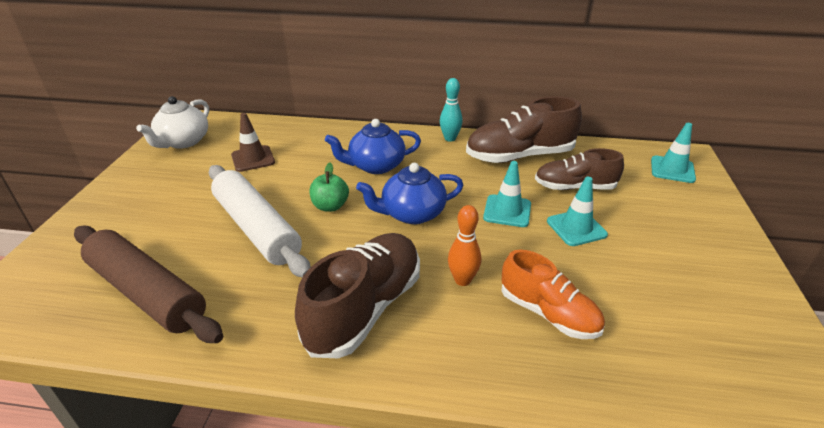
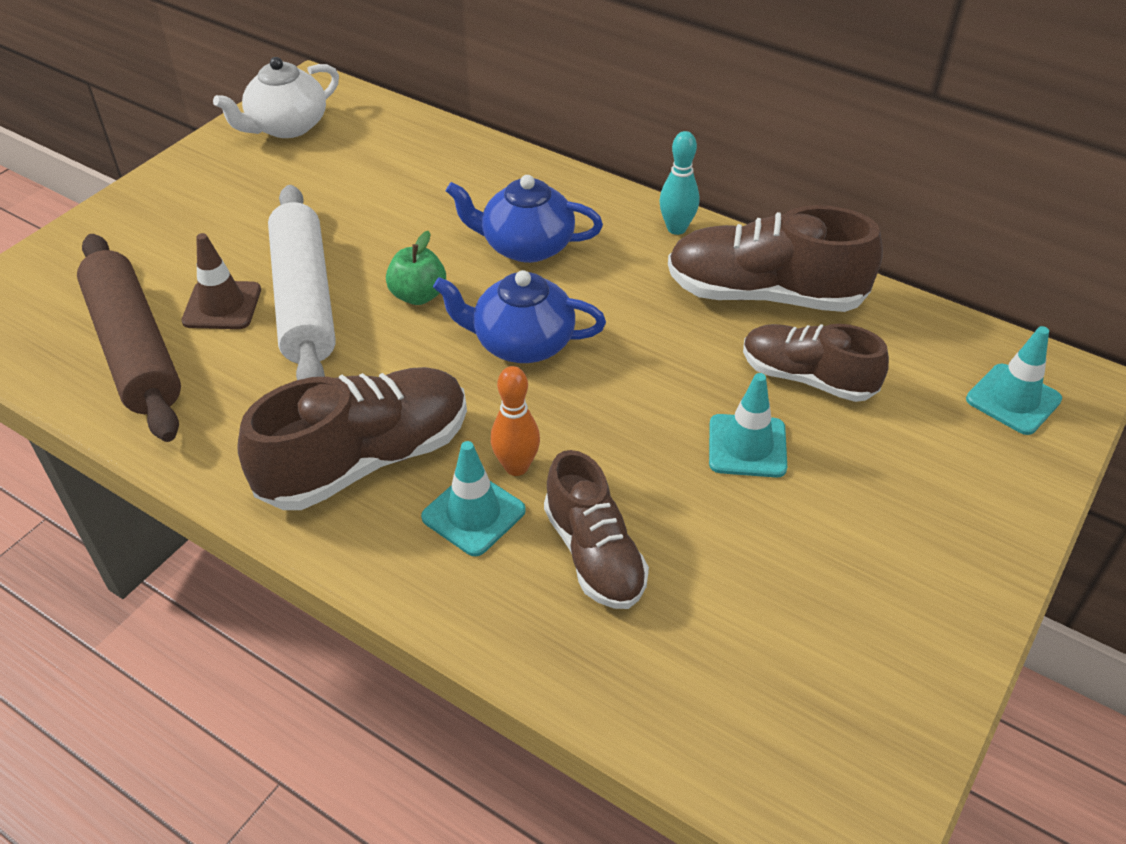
camera: 25 degrees right, 10 degrees up
(253, 159) = (362, 183): brown traffic cone -> brown traffic cone (222, 305)
(507, 211) = (664, 384): turquoise traffic cone -> turquoise traffic cone (473, 514)
(548, 313) = (594, 554): orange shoe -> brown shoe

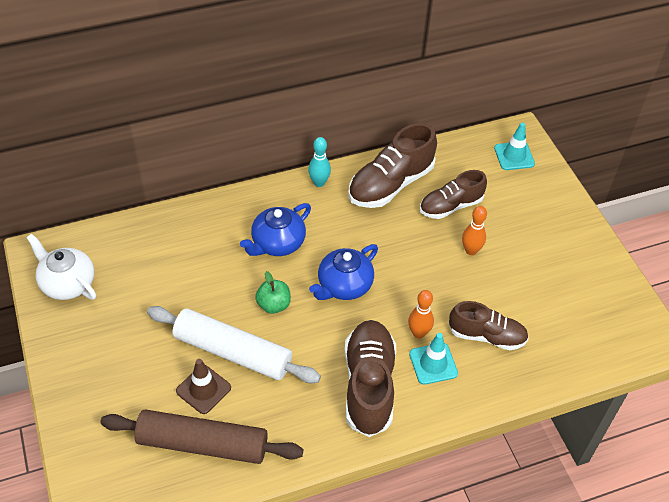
camera: 55 degrees left, 5 degrees up
(286, 127) = (67, 283): white teapot -> white teapot turned 135 degrees clockwise
(747, 446) = (471, 250): turquoise traffic cone -> orange bowling pin

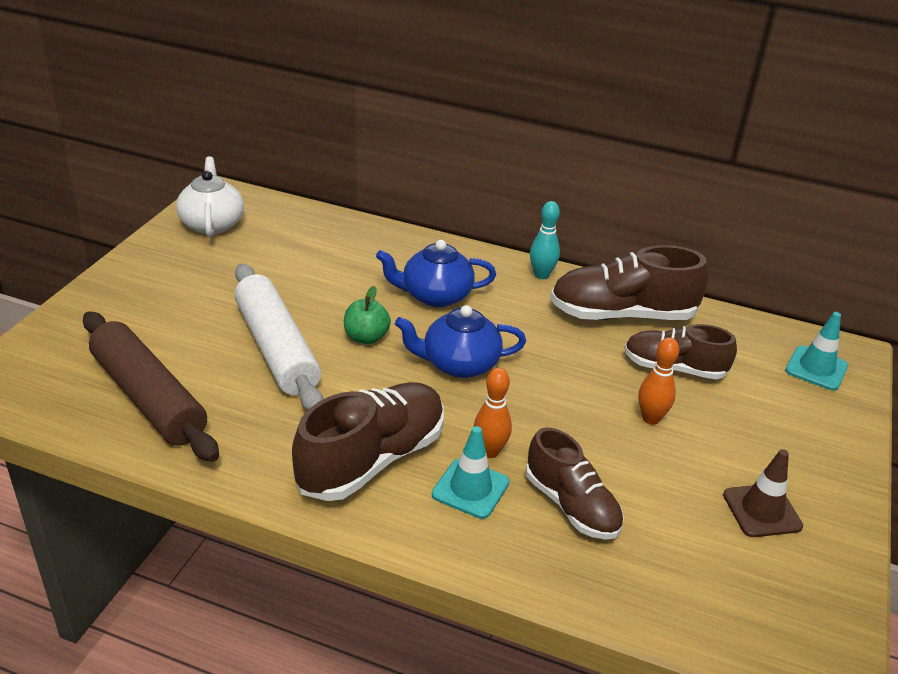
camera: 40 degrees right, 15 degrees down
(203, 389) = (210, 359): brown traffic cone -> brown traffic cone (762, 511)

